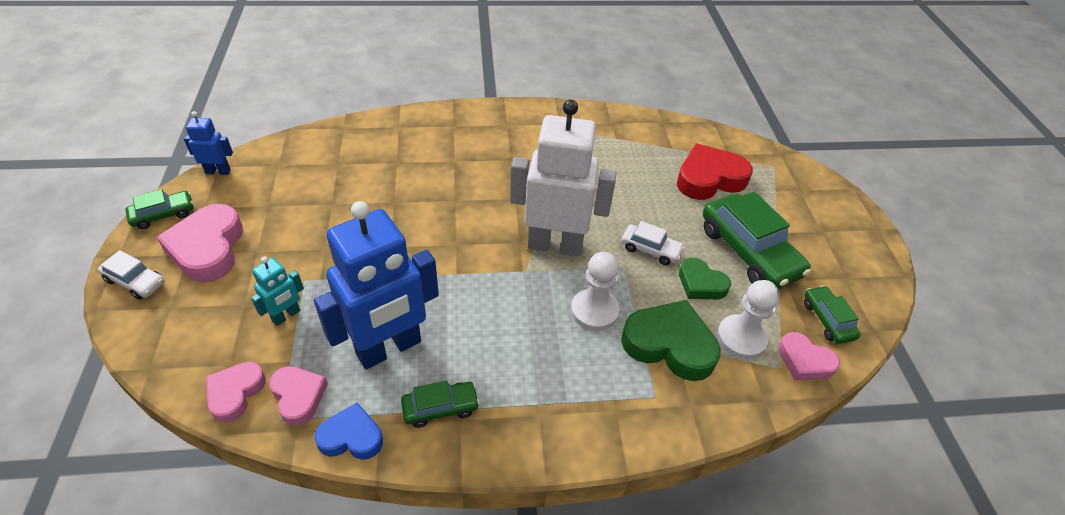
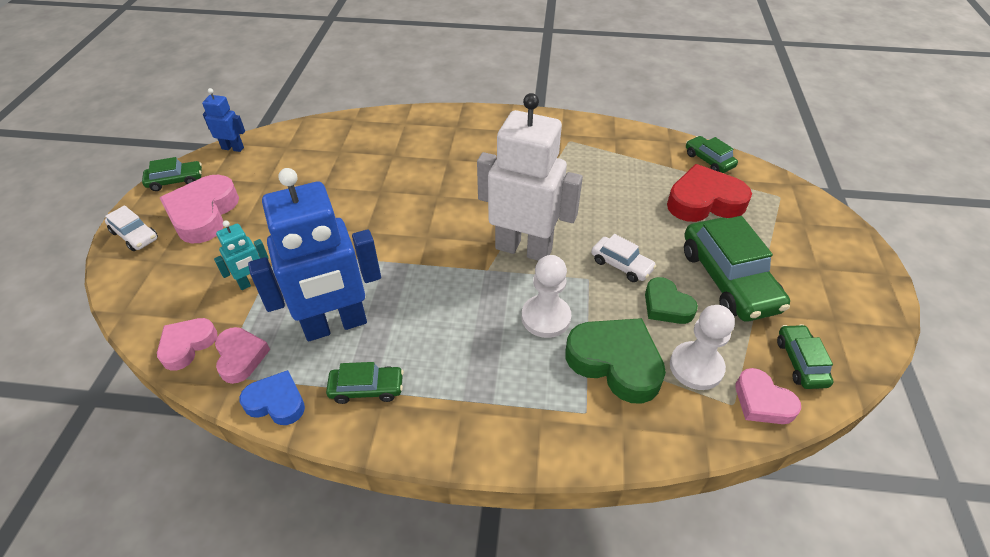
camera: 15 degrees right, 0 degrees up
(703, 138) = (709, 160): none -> green car

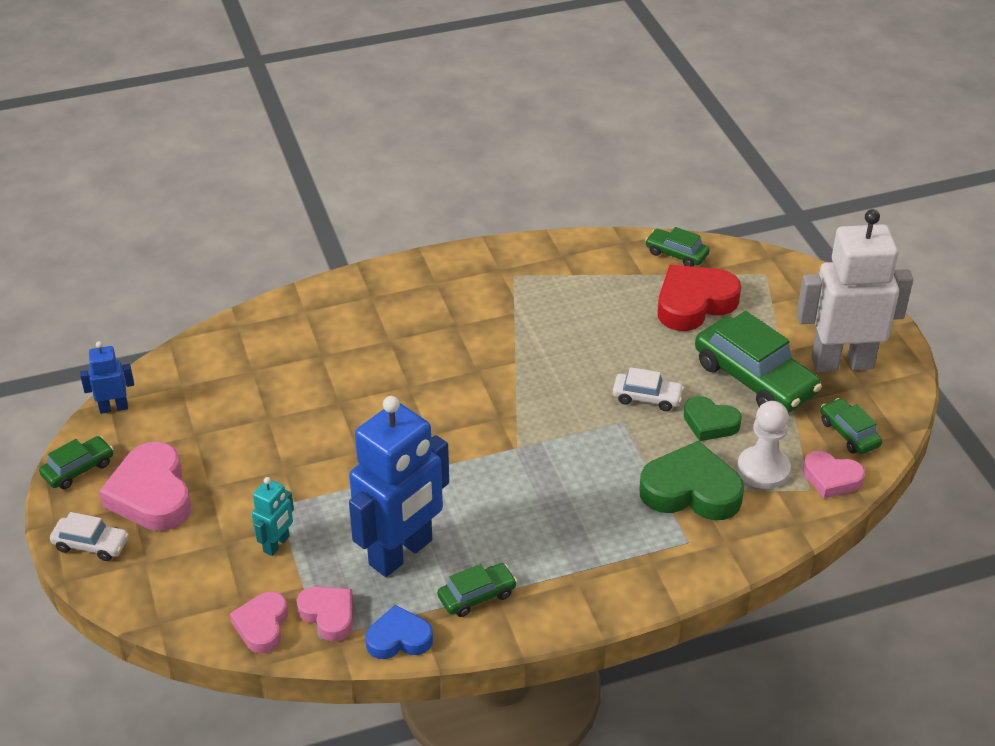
camera: 25 degrees left, 5 degrees down
(524, 248) = (540, 413): white robot -> white robot (842, 362)
(546, 317) = (604, 473): white pawn -> none

